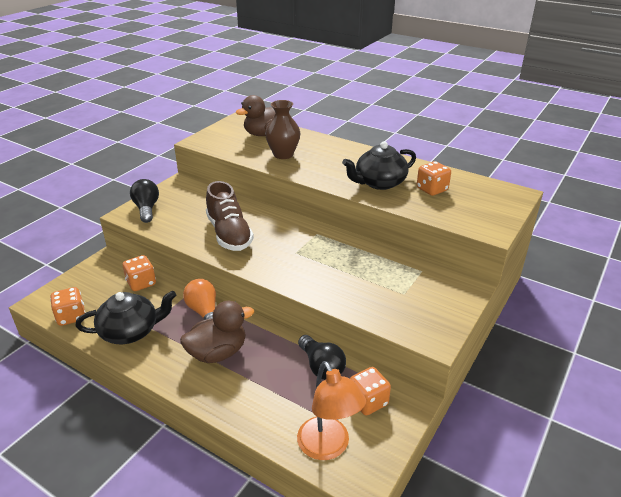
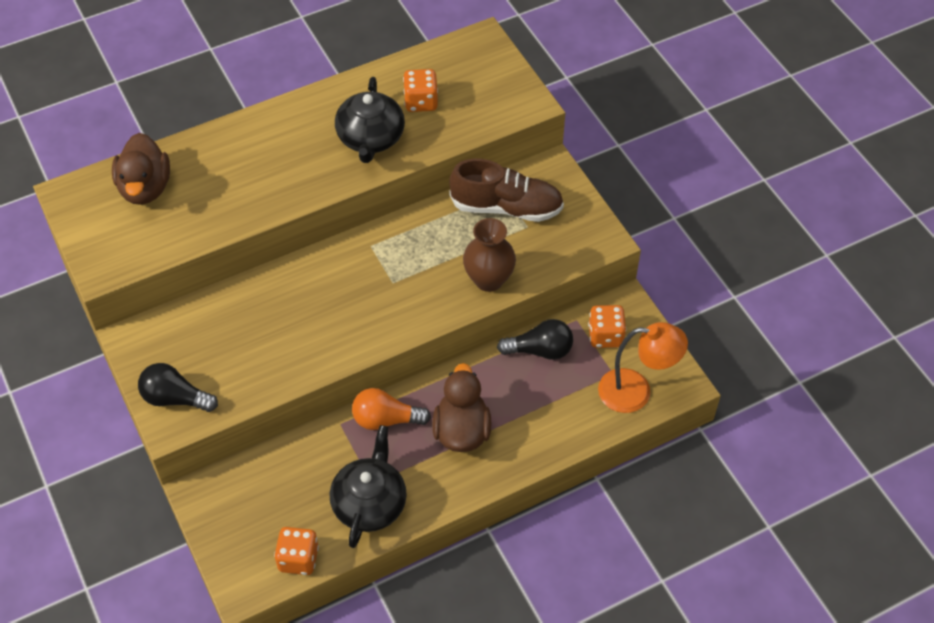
camera: 60 degrees left, 20 degrees up
(141, 283) = (283, 466): orange dice -> none
(229, 234) = (307, 330): brown shoe -> brown shoe (506, 207)
(283, 154) = (224, 194): brown vase -> brown vase (488, 280)

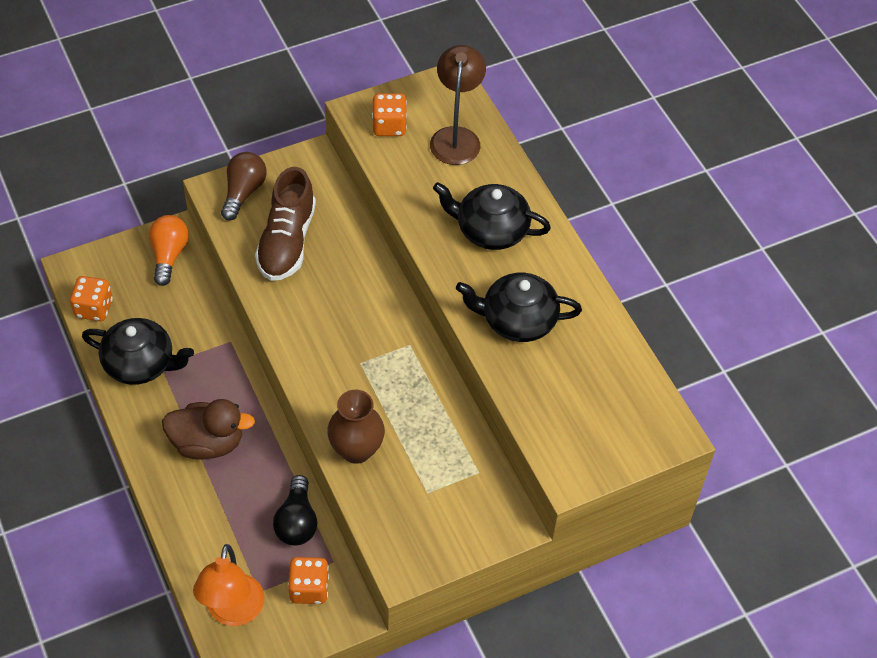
camera: 90 degrees right, 0 degrees up
(145, 188) = (456, 137): brown duck -> brown lamp
(175, 398) = (243, 192): black light bulb -> brown light bulb
(266, 159) = (490, 230): none -> black teapot
(386, 419) = (230, 379): orange light bulb -> orange light bulb (169, 255)
(421, 102) = (571, 368): orange dice -> orange dice (389, 126)
(506, 207) = (455, 473): brown shoe -> brown shoe (287, 242)

